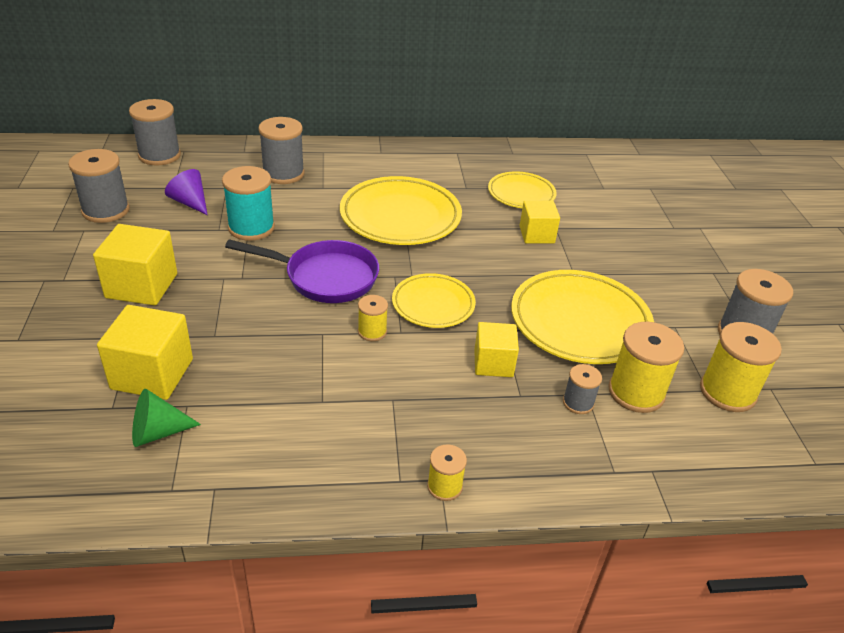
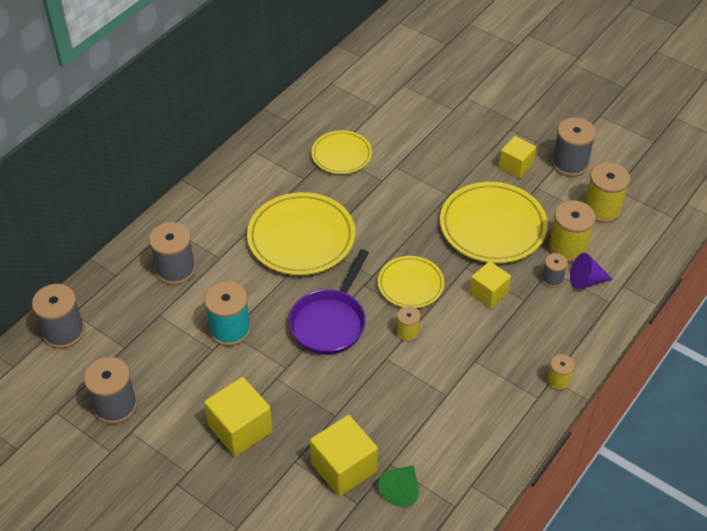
camera: 45 degrees left, 10 degrees up
(190, 202) = (158, 348): purple cone -> purple cone (586, 280)
(325, 277) = (330, 322): purple pan -> purple pan turned 150 degrees clockwise
(536, 235) = (393, 182): yellow cube -> yellow cube (516, 166)

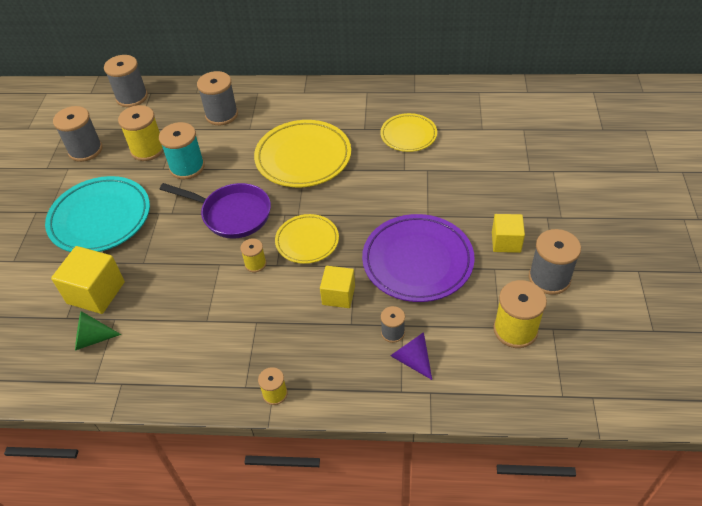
camera: 60 degrees right, 0 degrees up
(240, 429) = (100, 218): yellow cube -> turquoise plate
(330, 322) = (232, 214): purple pan -> purple pan turned 150 degrees counterclockwise
(492, 226) = (417, 261): yellow plate -> purple plate
(567, 247) = (441, 326): yellow spool -> yellow spool (147, 149)

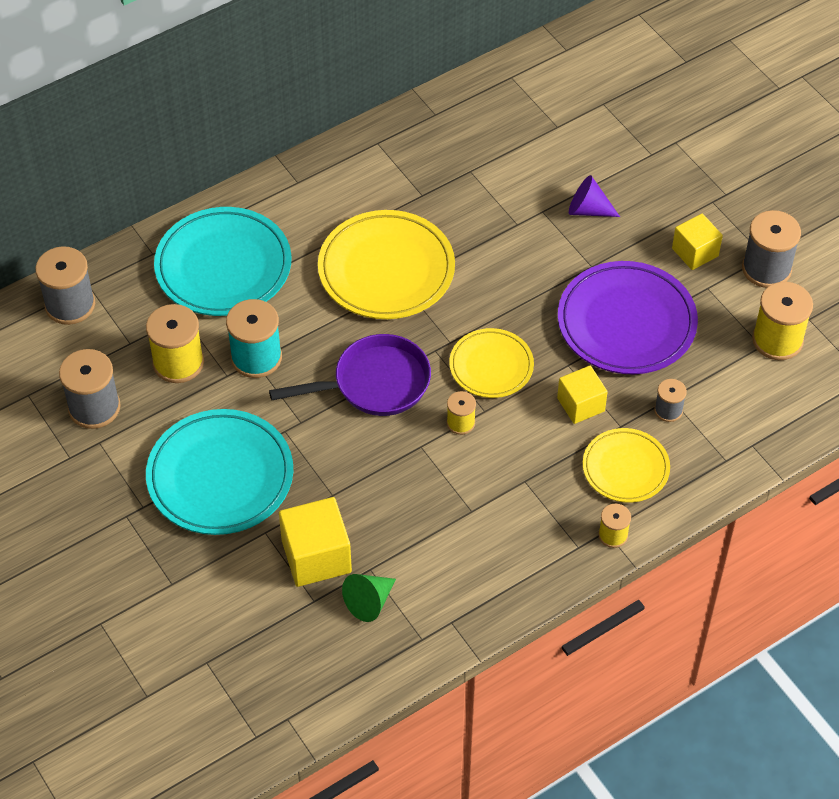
camera: 40 degrees left, 5 degrees up
(221, 115) = (223, 267): grey spool -> turquoise plate
(408, 135) = (482, 177): yellow plate -> yellow plate (625, 468)
(412, 359) = (709, 425): purple cone -> purple cone (588, 210)

